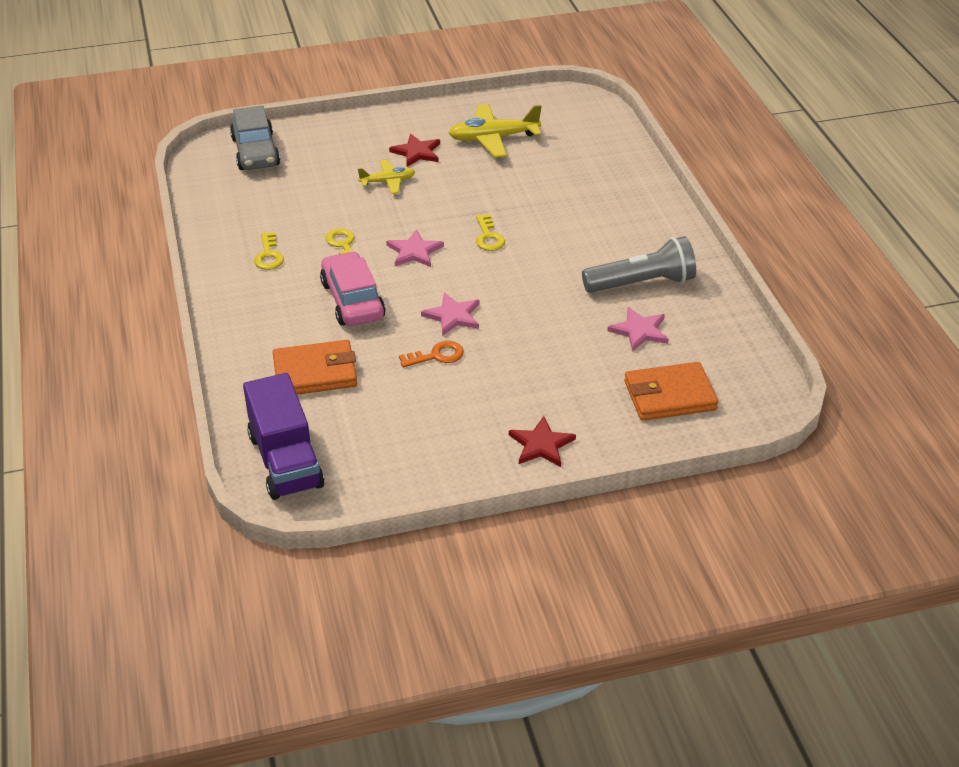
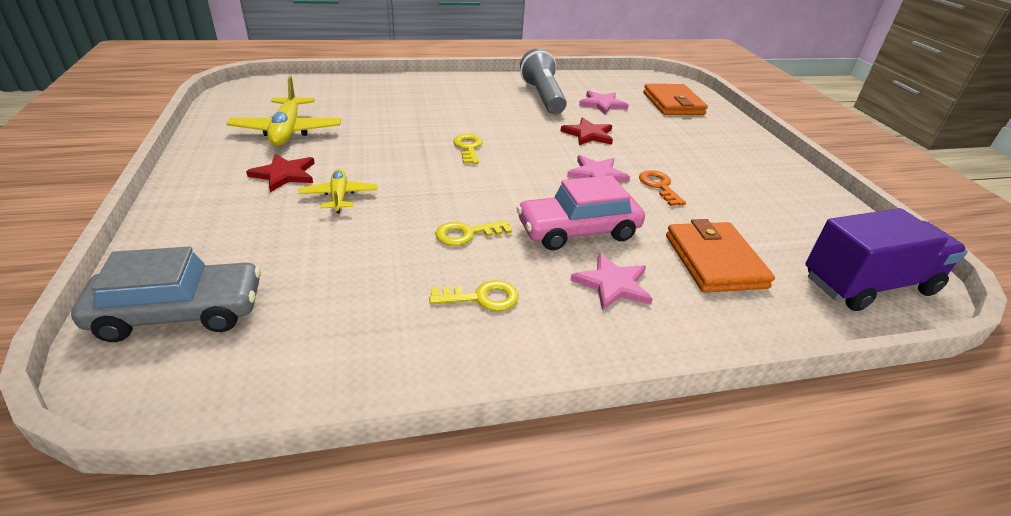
camera: 90 degrees left, 5 degrees down
(414, 251) = (487, 188): pink star -> pink star (612, 284)
(488, 237) = (468, 148): yellow key -> yellow key turned 90 degrees counterclockwise
(541, 445) = (752, 150): red star -> red star (588, 134)

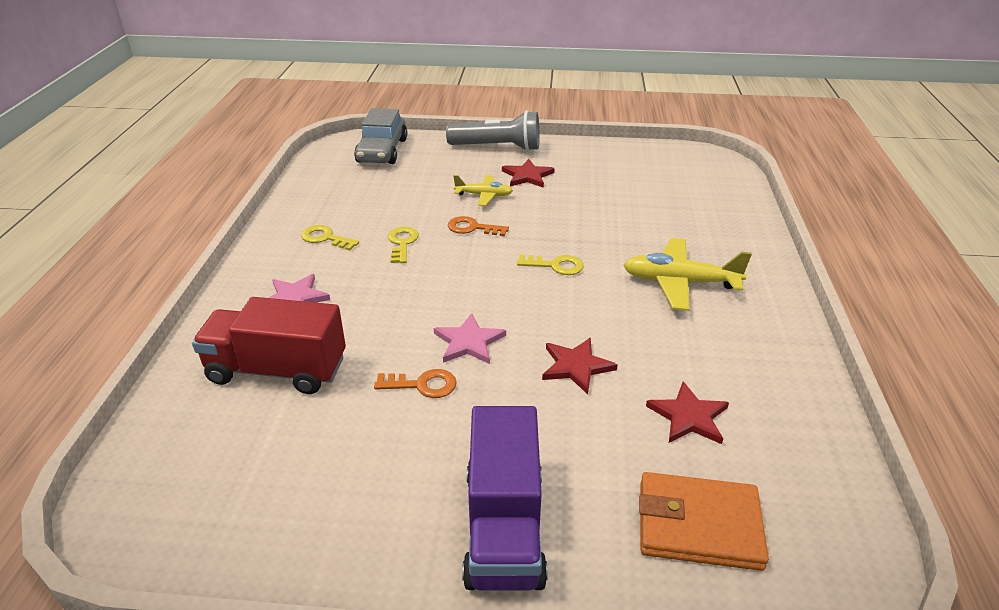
camera: 110 degrees right, 0 degrees up
(287, 131) = (609, 177): yellow plane -> yellow plane (679, 282)
(417, 194) = (472, 228): none -> orange key
(481, 298) = (325, 238): yellow key -> yellow key turned 105 degrees clockwise
(542, 97) = (713, 355): grey flashlight -> grey flashlight (498, 147)
(578, 231) = (373, 300): pink car -> none
(602, 104) = (688, 416): pink star -> red star
(714, 261) = (277, 370): orange wallet -> red truck
(868, 285) = (159, 475): purple truck -> purple truck (504, 527)

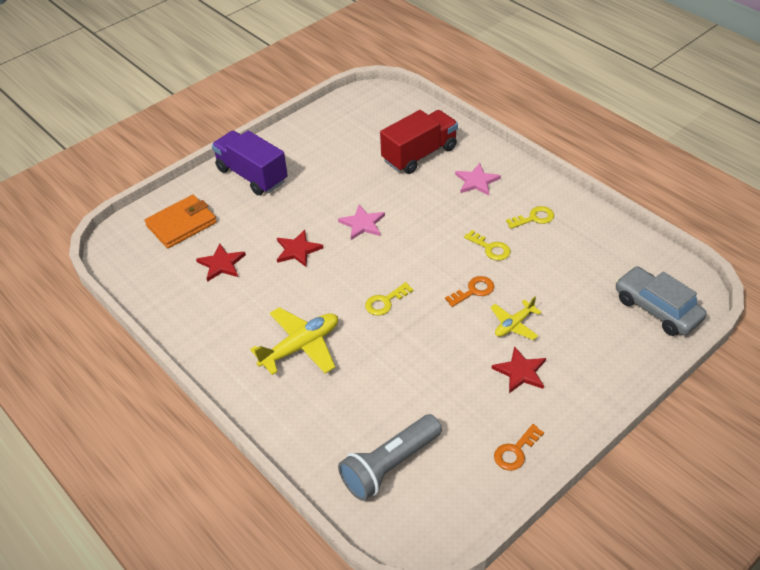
camera: 135 degrees right, 10 degrees up
(422, 385) = (352, 193): orange key -> orange key (515, 451)
(498, 147) = (595, 389): grey flashlight -> grey flashlight (390, 466)

